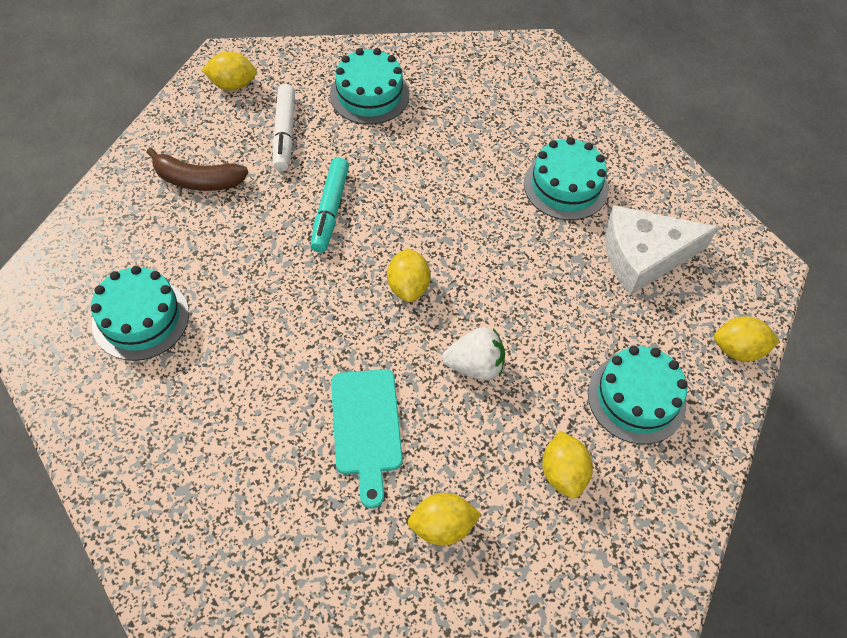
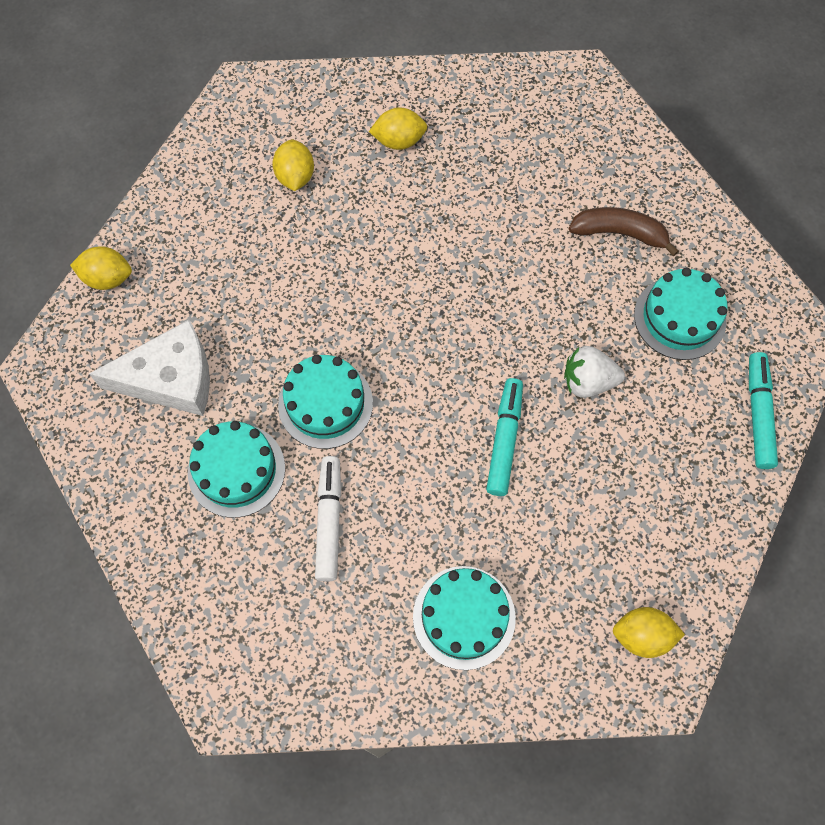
camera: 175 degrees left, 10 degrees up
(89, 233) = (758, 414): none -> turquoise marker
(198, 180) = (657, 482): brown banana -> brown banana (619, 233)
(285, 133) = (566, 552): white marker -> white marker (329, 521)
(366, 427) = (460, 215): turquoise cutting board -> none
(408, 286) = (420, 347): yellow lemon -> none
(475, 366) = (360, 267): white strawberry -> white strawberry (588, 381)
(636, 398) = (217, 235): turquoise cake -> turquoise cake (325, 404)

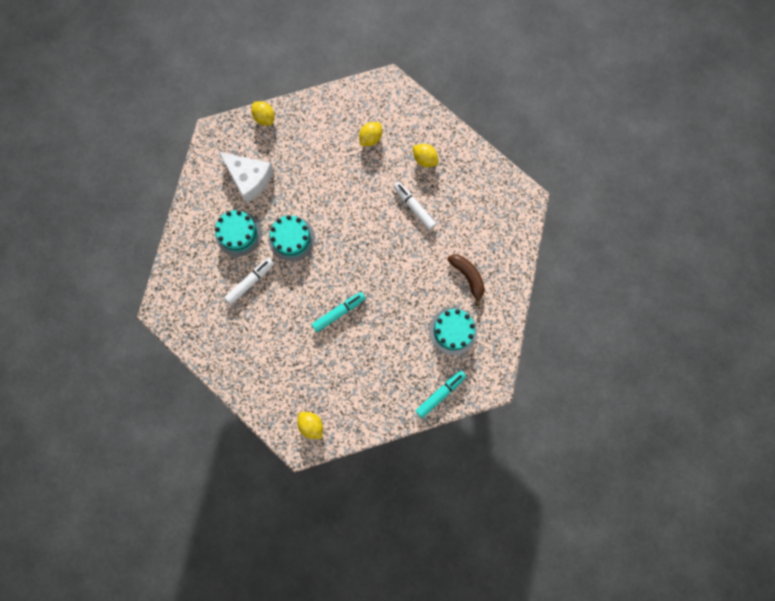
camera: 45 degrees right, 10 degrees up
(452, 211) = (414, 207): none -> white marker
(464, 617) = (260, 358): turquoise cake -> none
(588, 381) = (392, 321): white strawberry -> none

